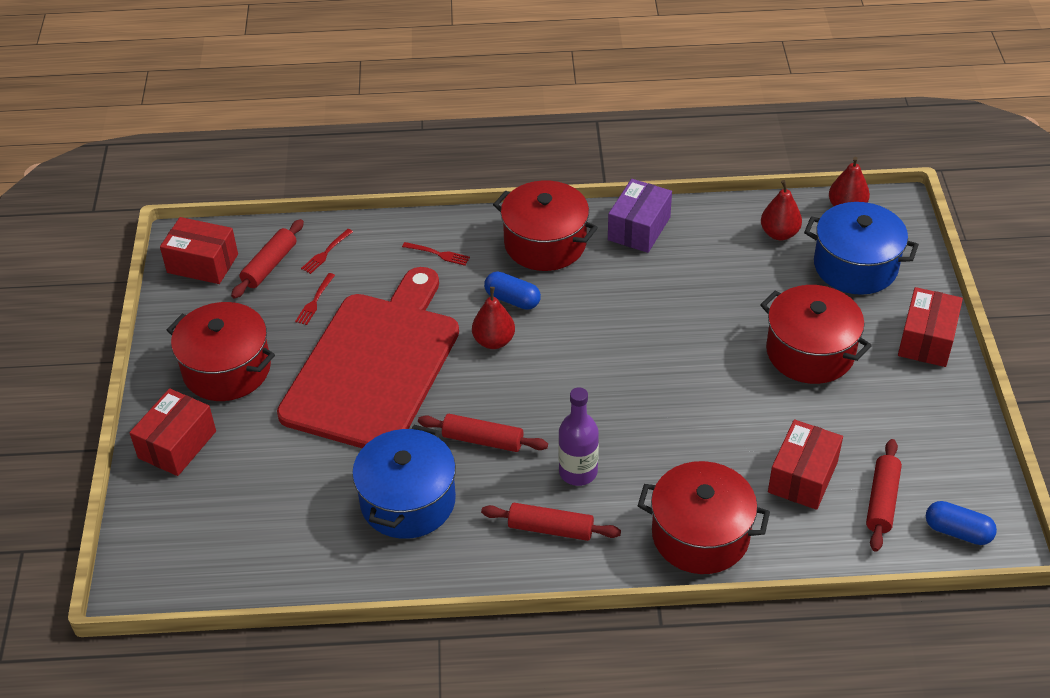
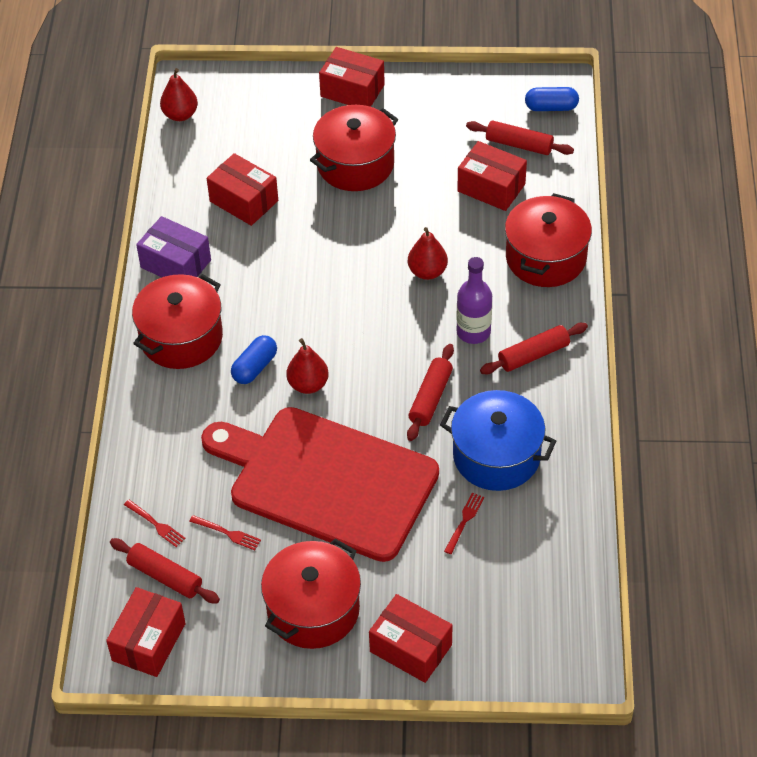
camera: 85 degrees left, 5 degrees up
(438, 254) = (178, 425): red fork -> red fork (464, 521)
(550, 528) = (533, 355): red rolling pin -> red rolling pin turned 45 degrees clockwise
(734, 268) = (244, 201): none -> red box
(779, 233) = (204, 164): red pear -> red pear (427, 272)
(855, 266) = (257, 120): blue pot -> none
(957, 531) = (551, 107): blue capsule -> blue capsule turned 60 degrees clockwise

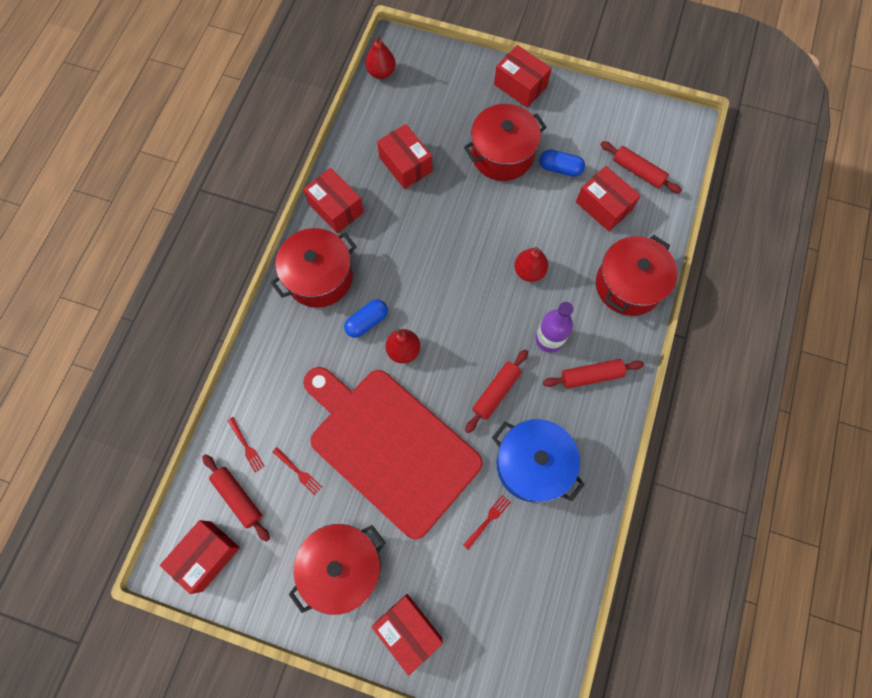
camera: 15 degrees right, 20 degrees up
(175, 264) = (336, 208): purple box -> red box
(551, 107) = (674, 143): blue capsule -> blue capsule (560, 168)

